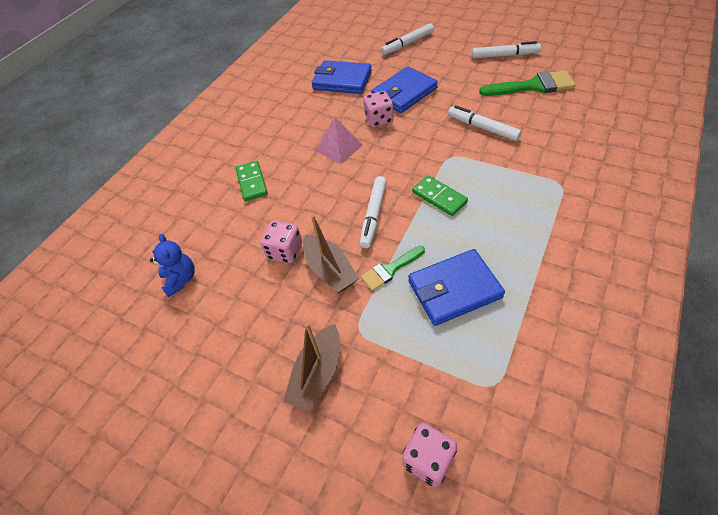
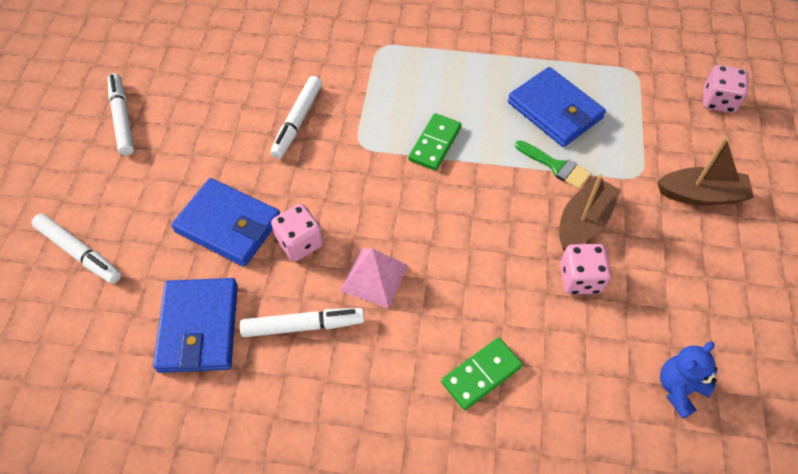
camera: 115 degrees left, 5 degrees up
(373, 215) = (486, 201): white marker -> white marker (303, 326)
(533, 86) = (199, 82): green brush -> none

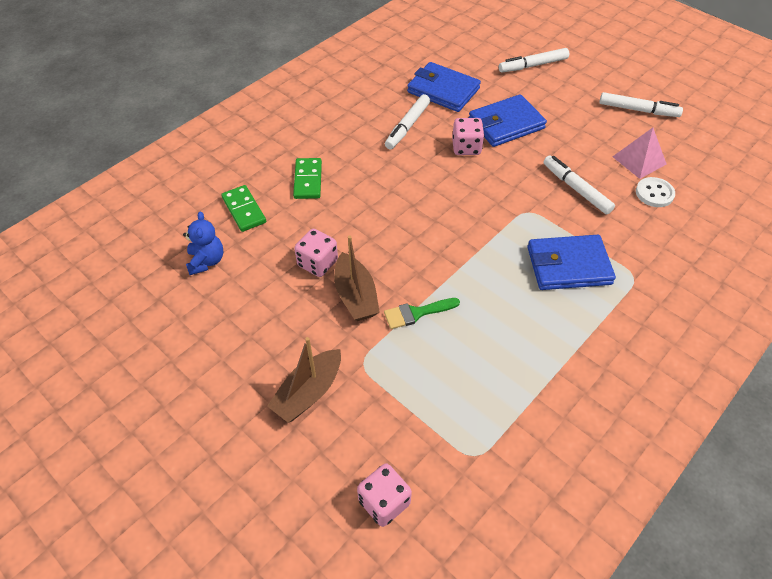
camera: 125 degrees right, 5 degrees down
(260, 65) = (654, 193): none -> white button
(374, 277) = (412, 167): pink pyramid -> pink pyramid (639, 160)
(434, 143) = (497, 252): green domino -> green domino (244, 210)
(555, 110) = (473, 352): blue wallet -> blue wallet (568, 266)

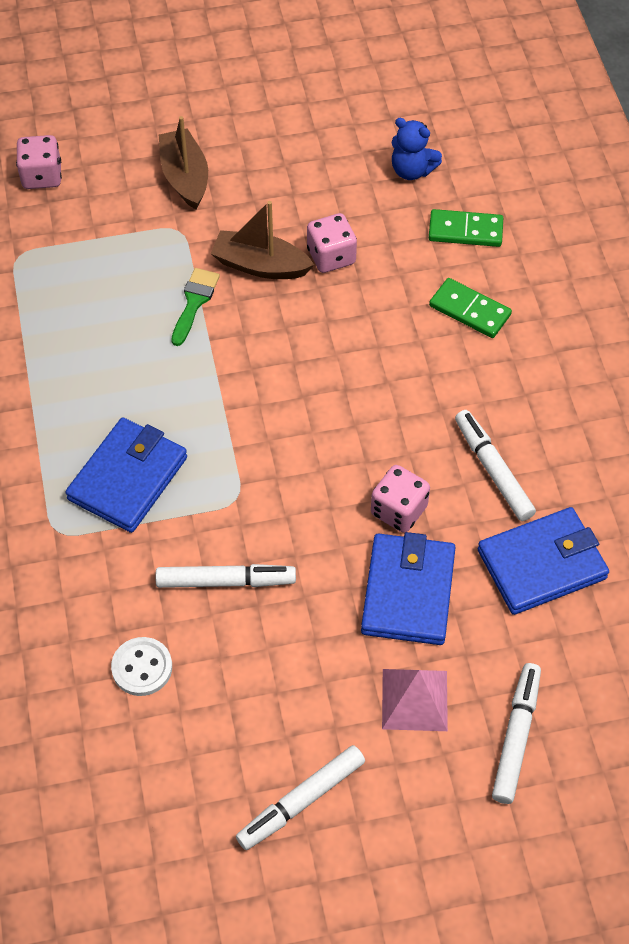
camera: 125 degrees right, 5 degrees up
(639, 160) = (209, 704): pink pyramid -> pink pyramid (414, 699)

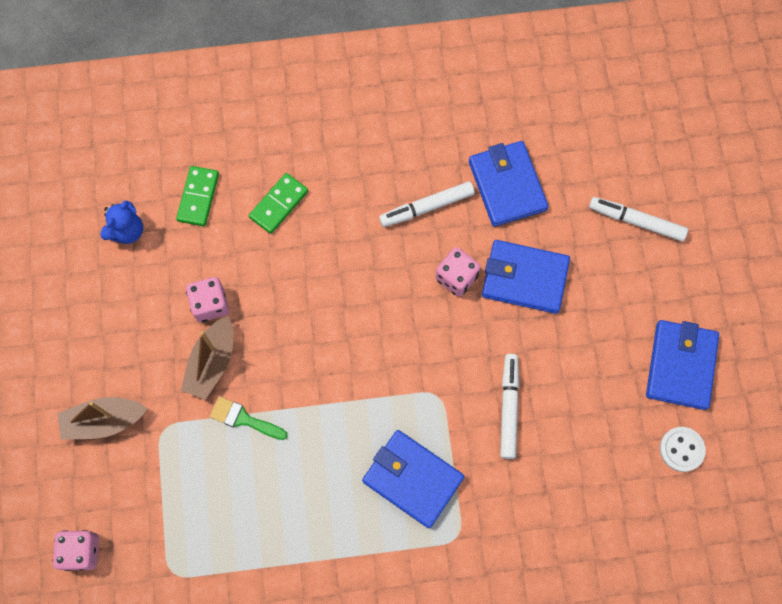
camera: 85 degrees left, 15 degrees up
(142, 667) = (577, 472): white button -> white button (681, 449)
(301, 801) = (680, 366): white marker -> blue wallet
(414, 699) = (608, 283): pink pyramid -> none

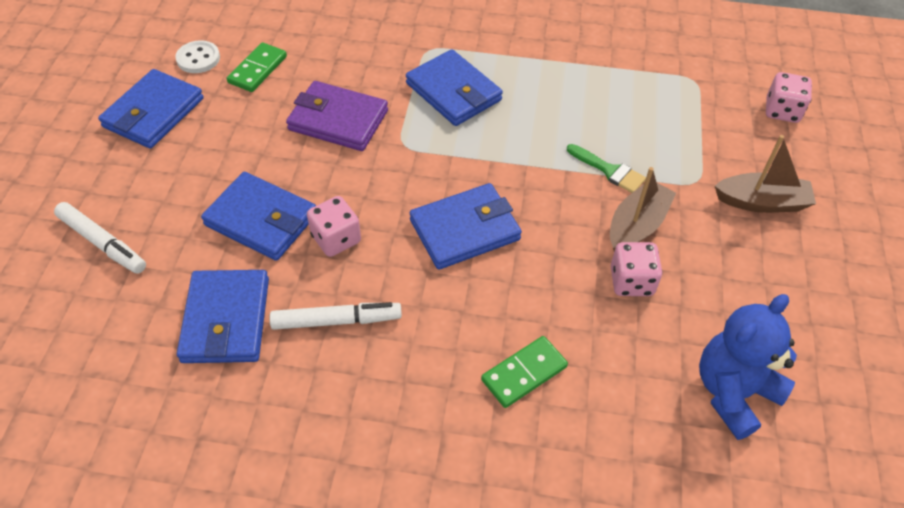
camera: 165 degrees left, 20 degrees down
(127, 231) = (733, 392): blue teddy bear -> blue teddy bear, size x1.61
(198, 197) = (631, 411): green domino -> green domino (257, 69)
(355, 316) = (465, 230): none -> blue wallet
(508, 407) = (338, 120): white marker -> purple wallet

